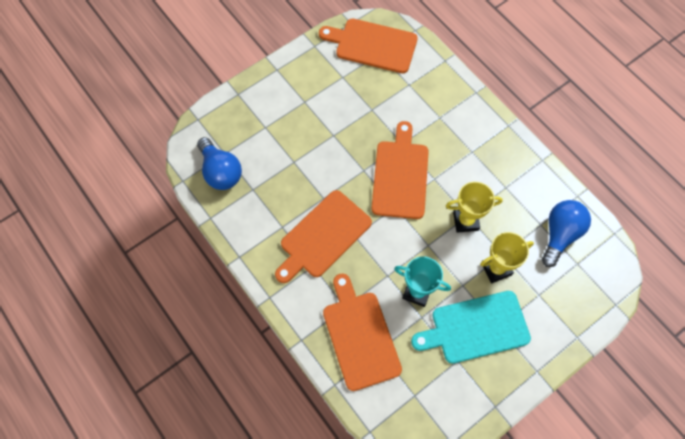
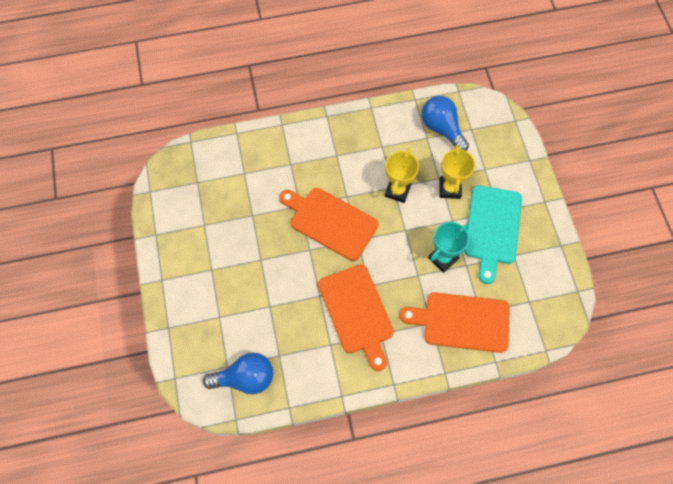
camera: 65 degrees left, 0 degrees up
(372, 45) = (185, 184): orange cutting board -> none

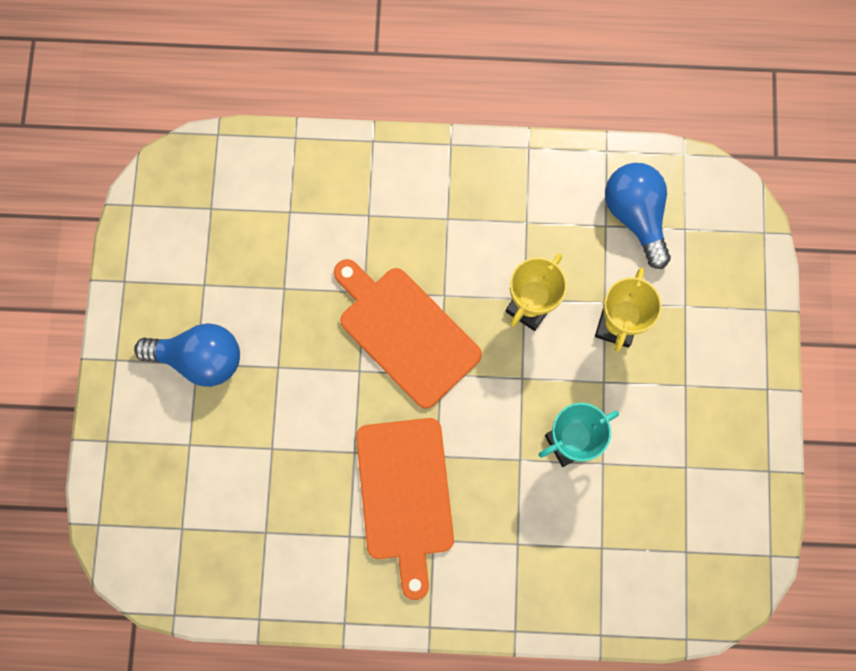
camera: 15 degrees right, 10 degrees up
(245, 378) = (204, 554): blue light bulb -> blue light bulb (200, 359)
(462, 322) = (567, 556): orange cutting board -> none
(492, 228) = (665, 413): turquoise cutting board -> none

